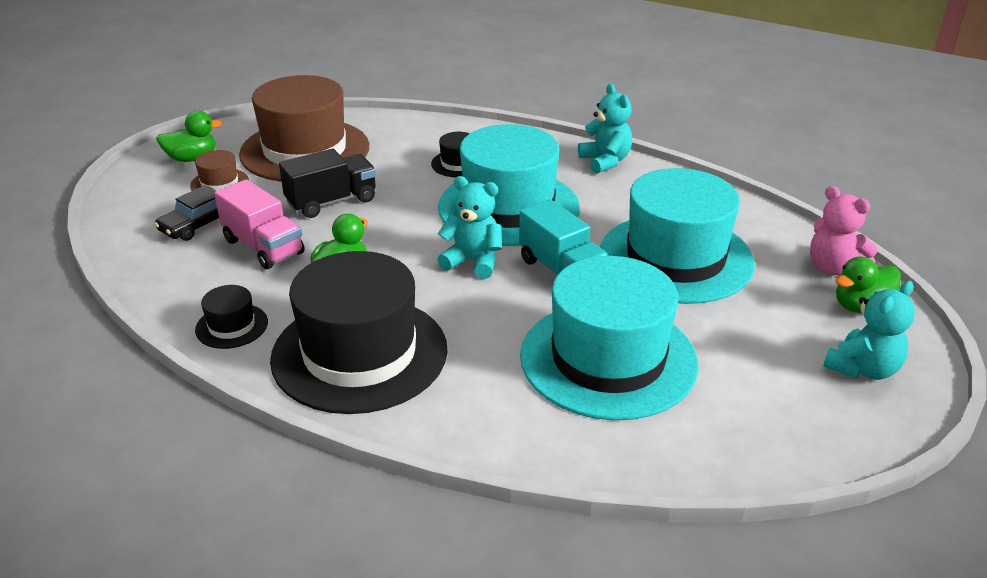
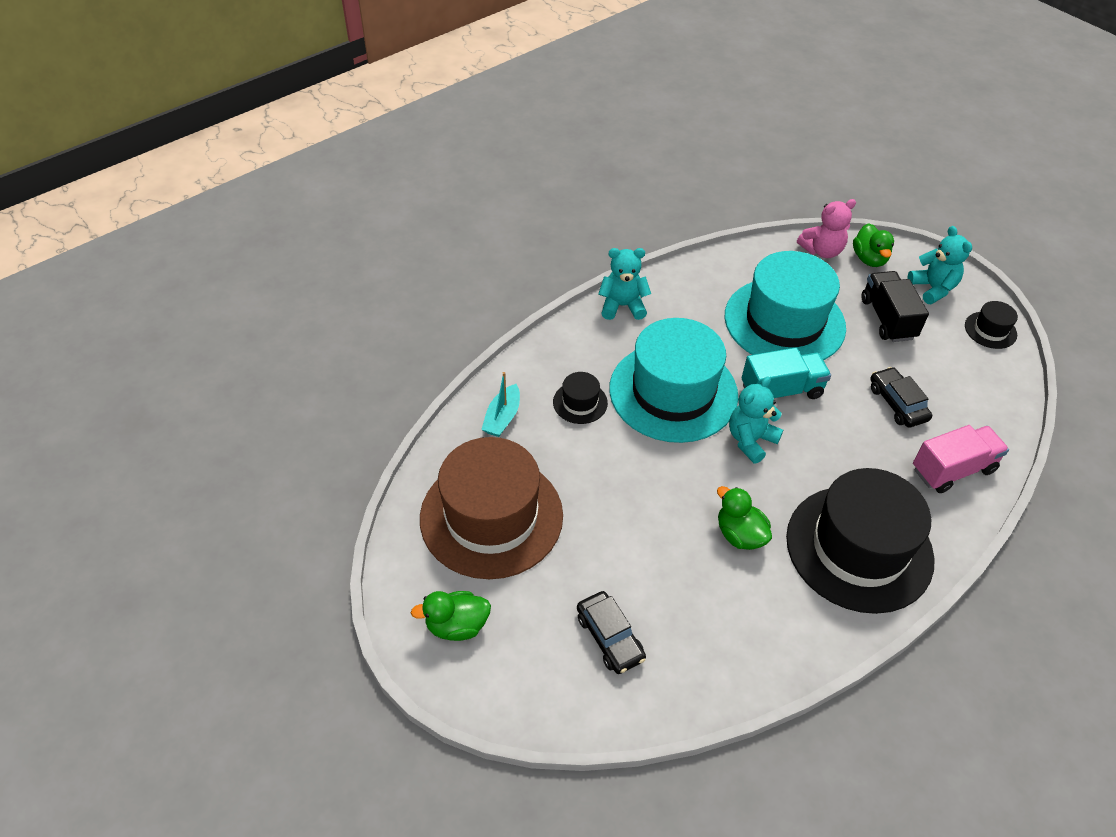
camera: 70 degrees left, 15 degrees up
(192, 158) = (457, 625): green duck -> green duck turned 105 degrees counterclockwise
(219, 183) = (529, 606): brown hat -> none
(232, 326) = (798, 633): black hat -> black hat (990, 330)
(263, 247) = (674, 587): pink truck -> pink truck (952, 470)
(331, 202) = (610, 516): black truck -> black truck (887, 319)
(415, 134) = (502, 417): none -> turquoise boat
(608, 359) = (897, 403): turquoise hat -> black car

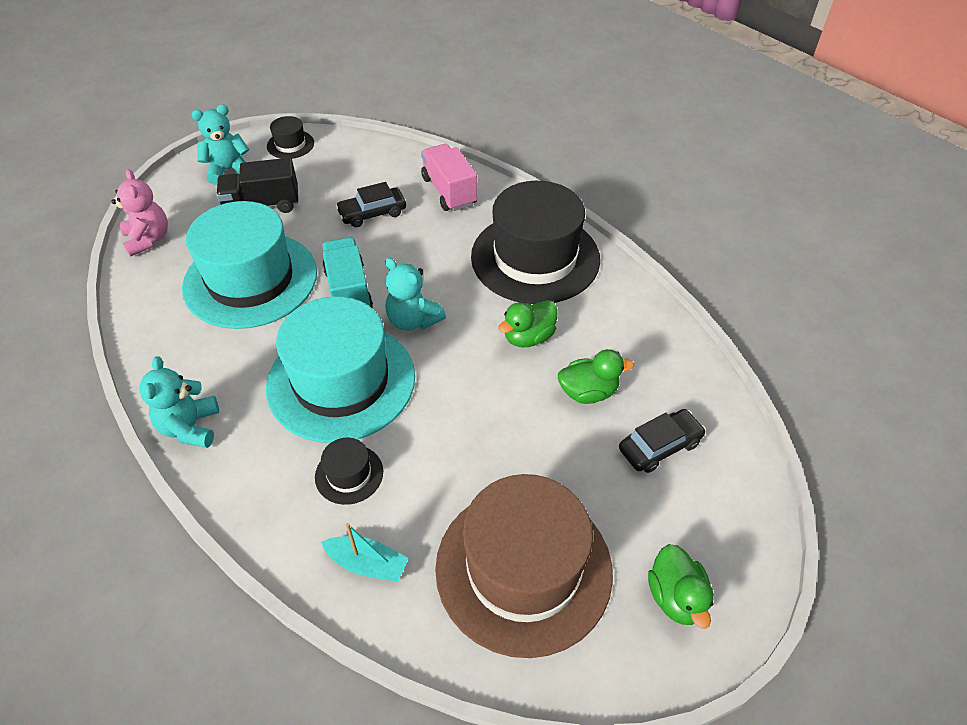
camera: 90 degrees left, 0 degrees up
(869, 259) = (173, 206): green duck -> green duck (588, 392)

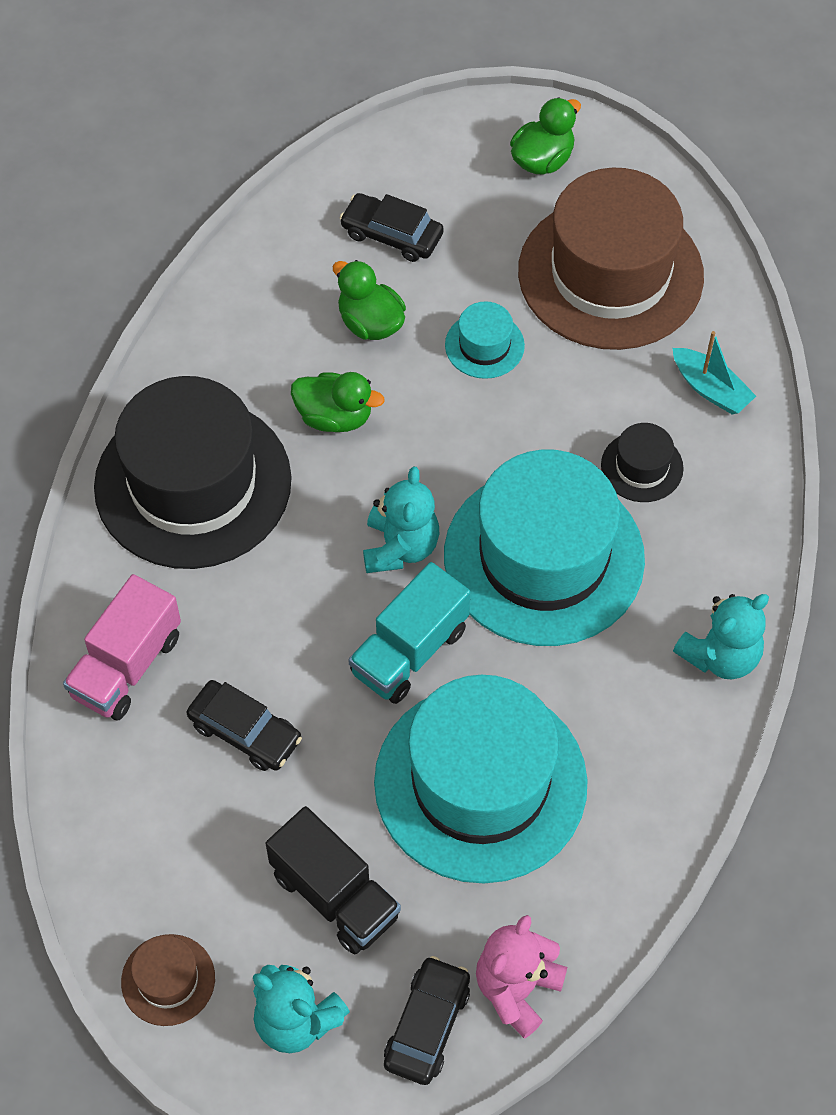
camera: 125 degrees left, 10 degrees up
(174, 205) = (427, 1025): none -> black car
(290, 144) = (168, 980): black hat -> brown hat
(367, 564) = (710, 389): turquoise boat -> turquoise boat turned 150 degrees clockwise
(521, 444) = (484, 345): none -> turquoise hat

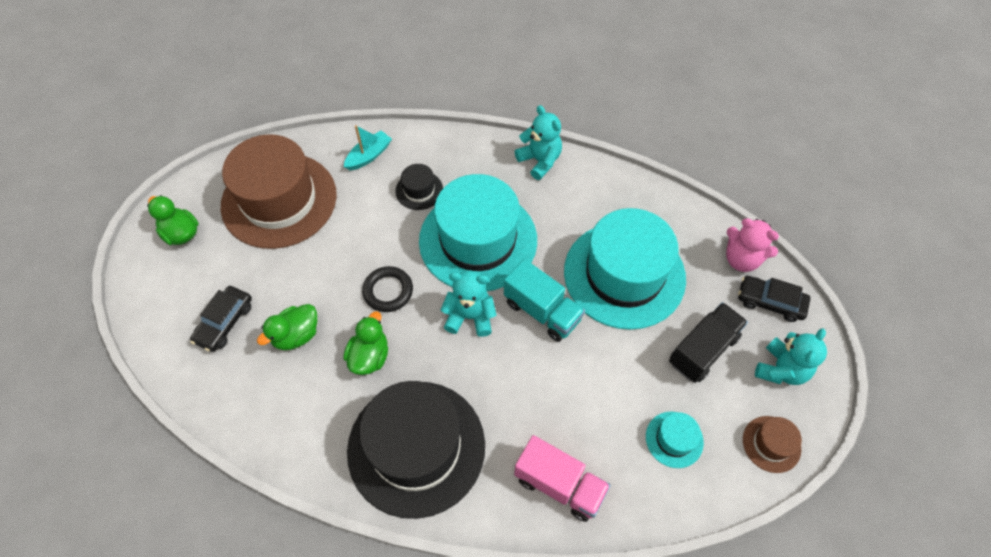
camera: 90 degrees left, 0 degrees up
(245, 732) = (602, 405): black car -> none
(445, 433) = (388, 291): none -> black ring
(484, 345) = (323, 268): turquoise hat -> turquoise hat (674, 439)

